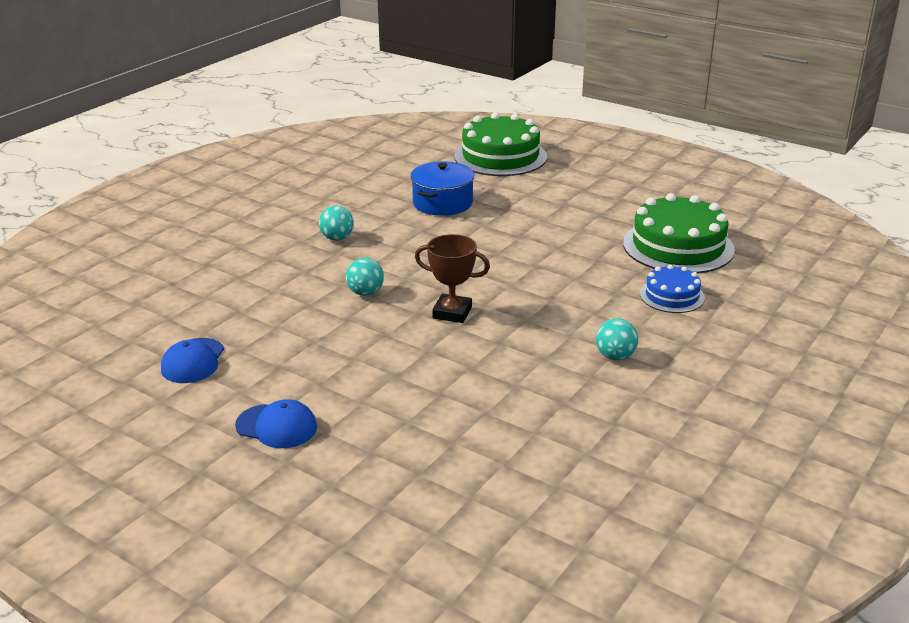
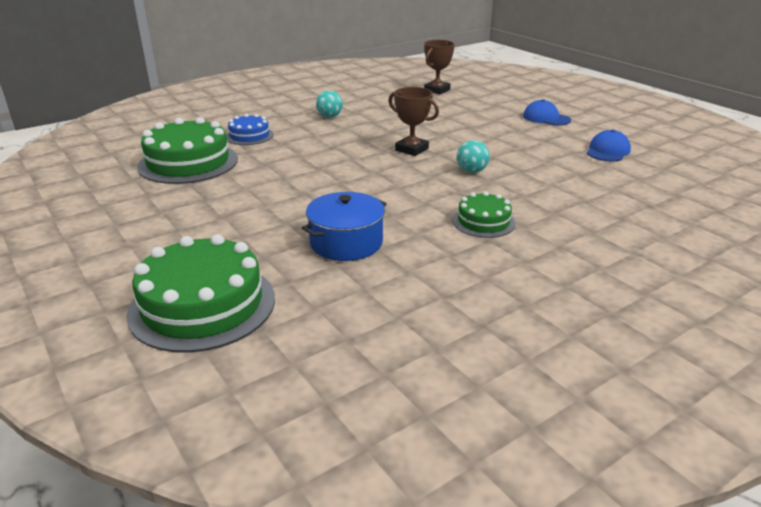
camera: 160 degrees left, 0 degrees up
(337, 238) = (483, 221): turquoise ball -> green cake
(499, 483) = (437, 90): none -> brown trophy

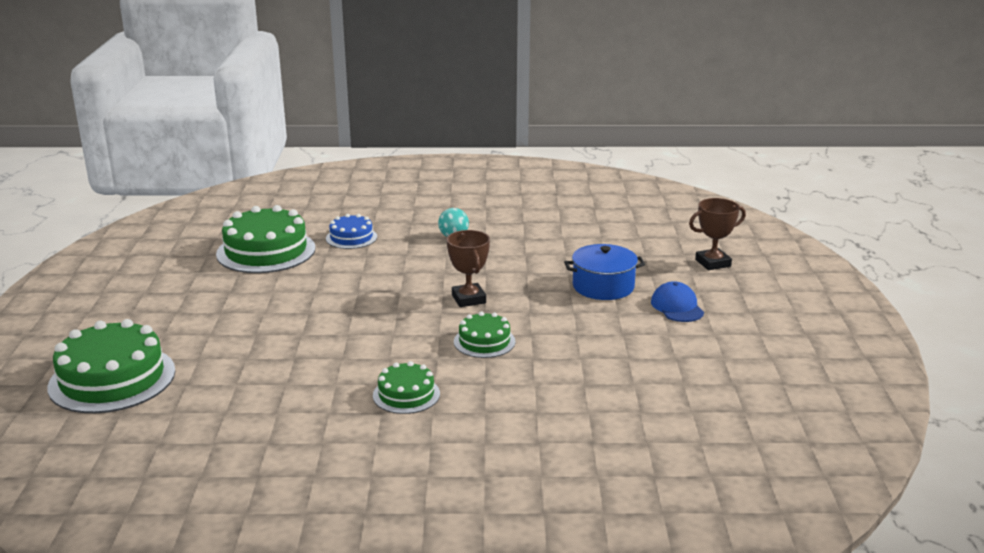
camera: 35 degrees right, 5 degrees down
(346, 242) = (271, 369): blue pot -> blue pot (603, 286)
(437, 90) = (617, 234): brown trophy -> brown trophy (713, 263)
(471, 171) = (484, 341): turquoise ball -> green cake
(608, 151) = (669, 369): blue cap -> none

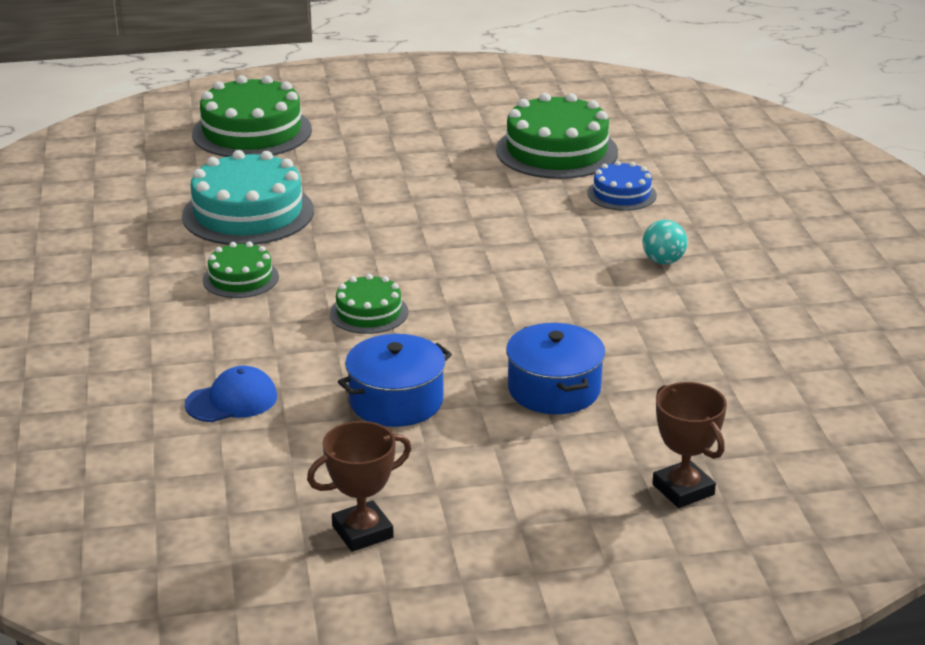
camera: 80 degrees right, 5 degrees up
(286, 387) = (248, 213): none -> turquoise cake
(468, 299) = (478, 291): brown trophy -> brown trophy (362, 532)
(609, 339) = (396, 401): none -> blue pot
(677, 307) = (511, 455): blue cap -> blue cap (232, 400)

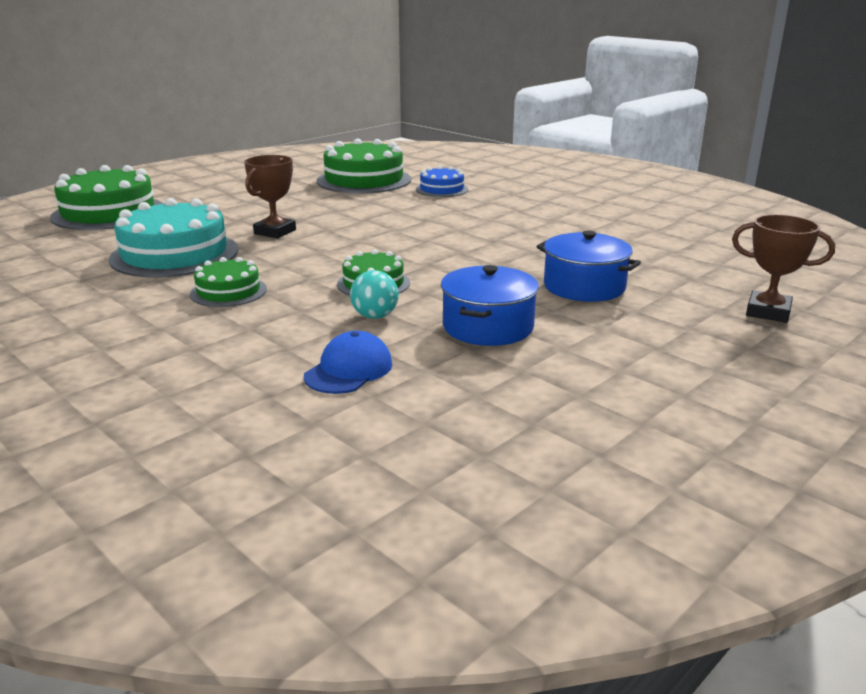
camera: 35 degrees left, 5 degrees down
(362, 532) = (620, 420): brown trophy -> brown trophy (275, 232)
(663, 261) = (525, 211): turquoise ball -> turquoise ball (375, 316)

